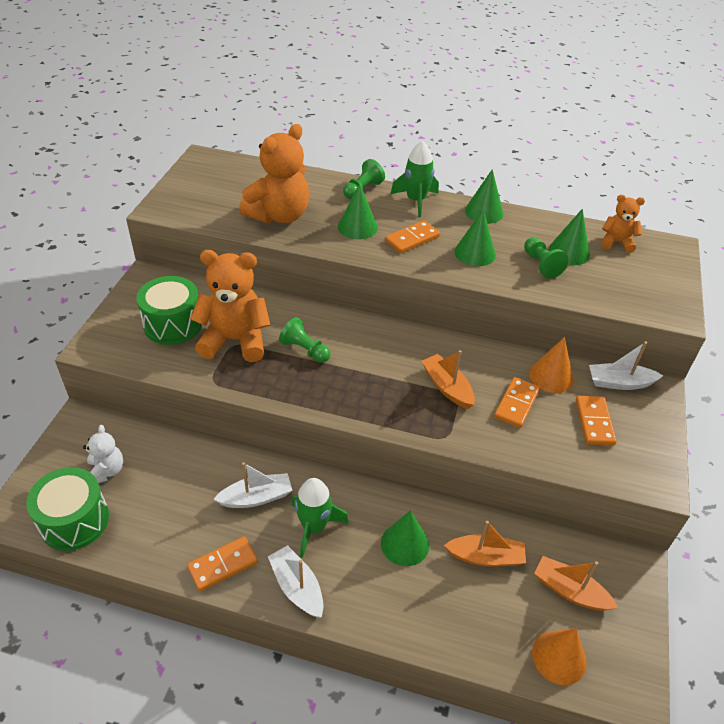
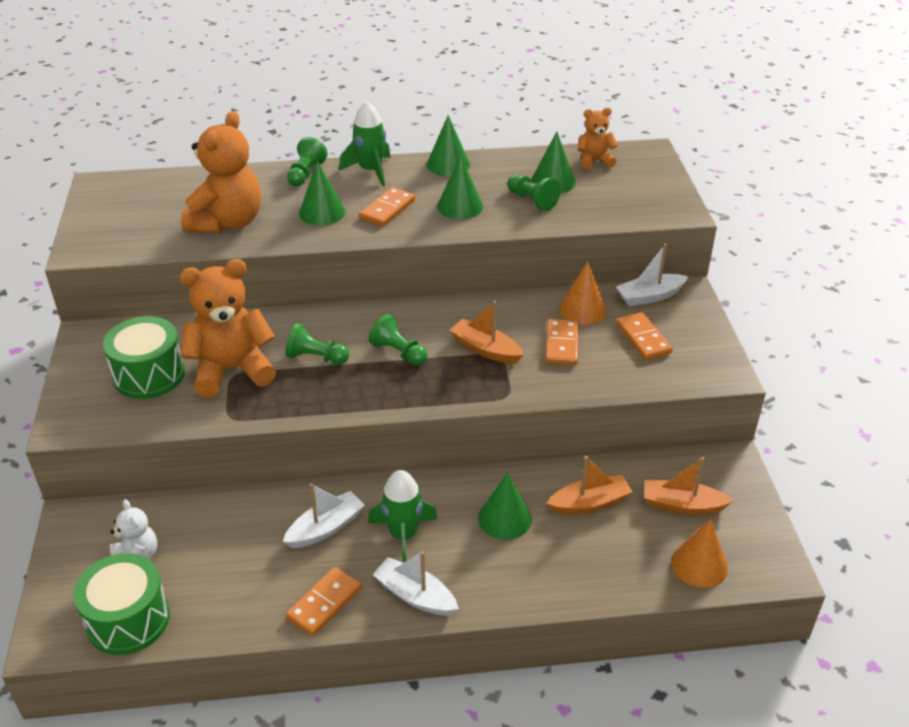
camera: 20 degrees left, 5 degrees down
(373, 366) = (398, 352): none -> green pawn

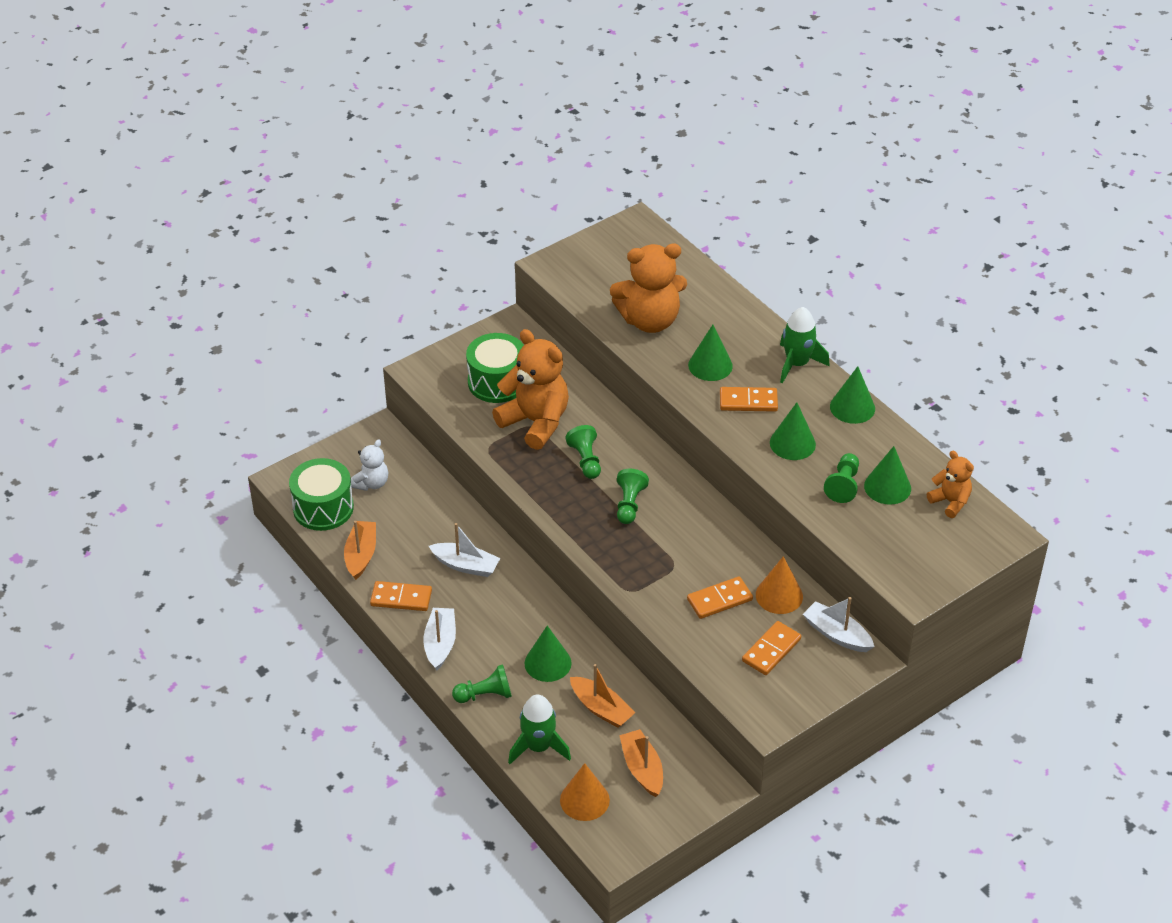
camera: 60 degrees right, 5 degrees up
(306, 173) = (757, 328): green pawn -> green pawn (485, 695)
(403, 535) = (489, 611): green rocket -> green rocket (538, 747)
(485, 349) = (675, 555): orange boat -> orange boat (361, 555)

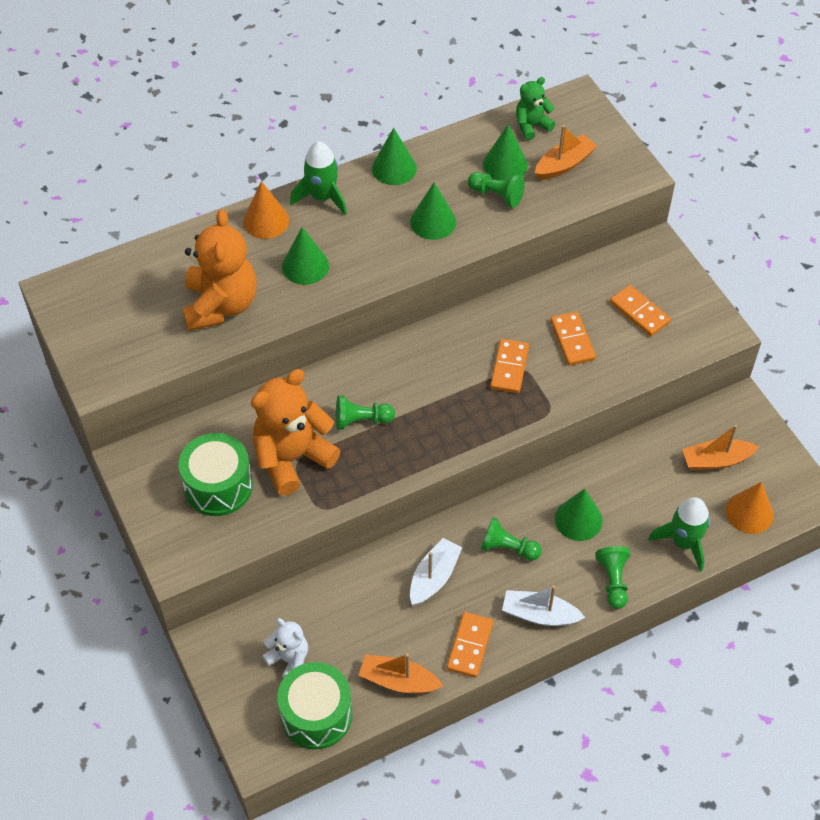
camera: 80 degrees left, 10 degrees up
(601, 708) = (641, 482): orange boat -> orange boat (564, 164)
(629, 504) = (433, 392): green pawn -> green pawn (507, 548)
(748, 401) = (366, 245): orange domino -> orange domino (509, 368)
(779, 595) = (573, 294): orange cone -> orange cone (266, 221)
(837, 634) = (626, 261): white boat -> none
(950, 502) = (531, 126): orange teddy bear -> green teddy bear

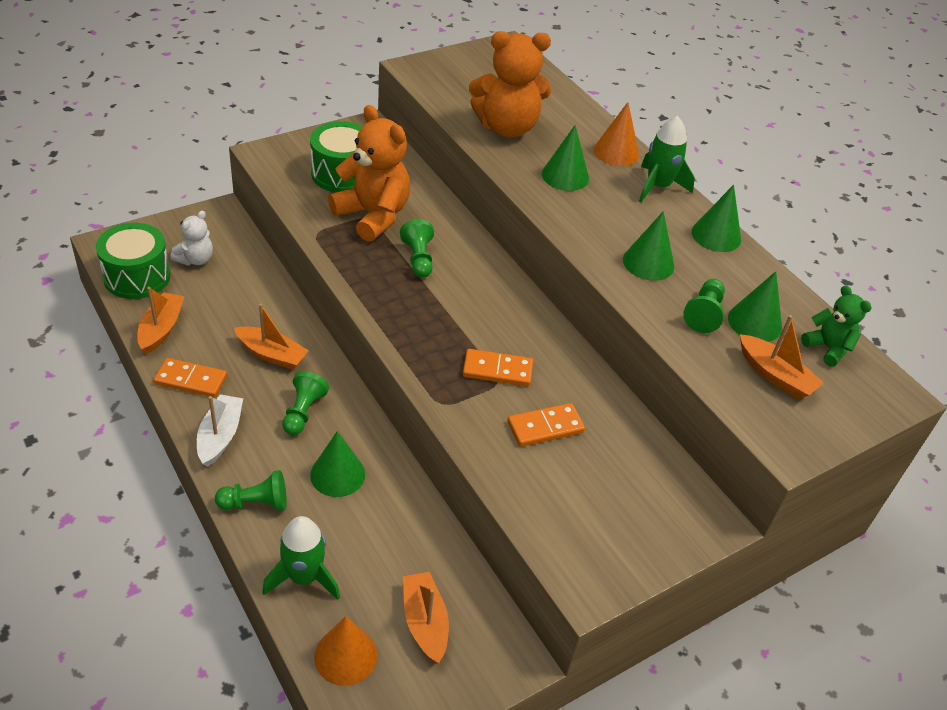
camera: 80 degrees right, 10 degrees down
(434, 577) = (272, 354): white boat -> orange boat
(639, 312) = (601, 496): orange domino -> none

